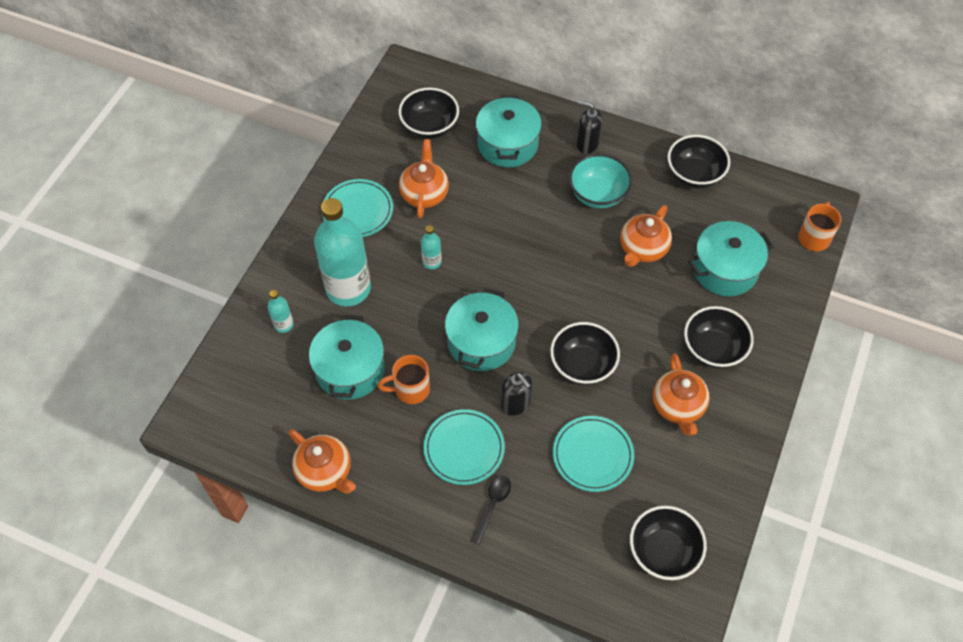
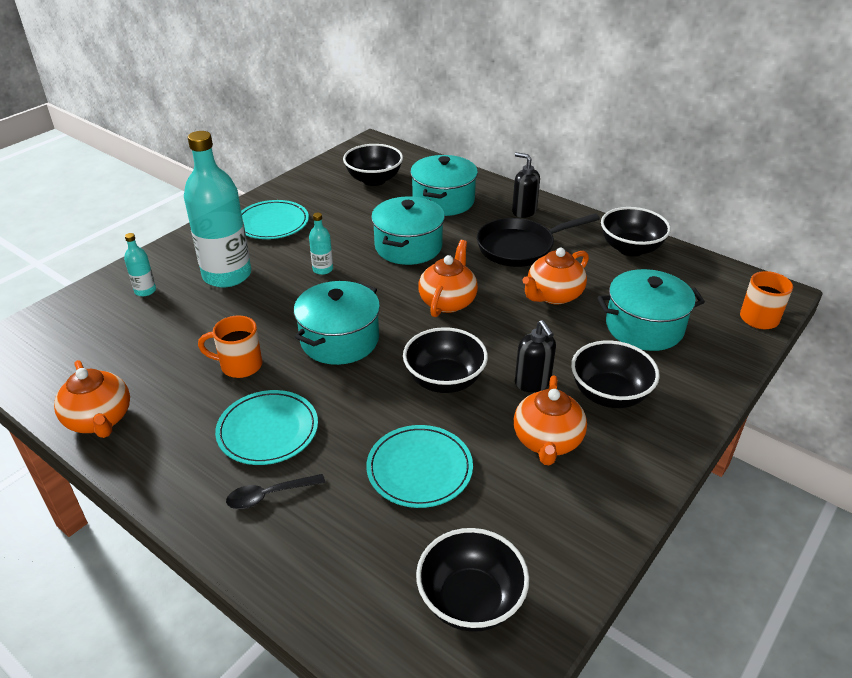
camera: 15 degrees right, 20 degrees down
(350, 369) = (186, 337): turquoise pot -> turquoise pot (408, 247)
(424, 194) = (343, 221): orange teapot -> orange teapot (448, 301)
(492, 505) = (269, 495): black spoon -> black spoon turned 150 degrees counterclockwise
(516, 404) = (350, 400): black soap dispenser -> black soap dispenser (533, 383)
(598, 194) = (520, 247): turquoise bowl -> black pan

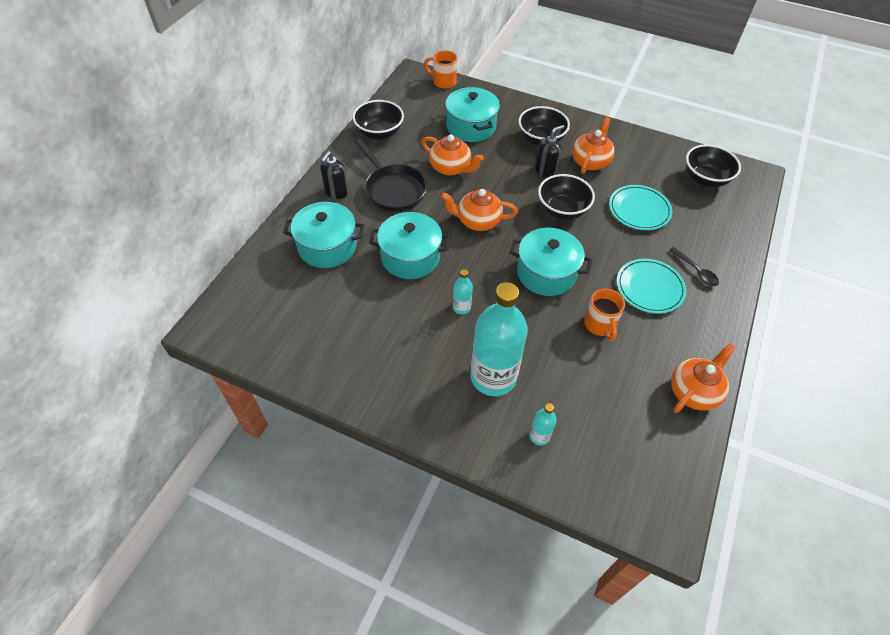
camera: 105 degrees left, 15 degrees up
(272, 223) = (396, 370): turquoise plate -> none
(374, 180) = (293, 307): black bowl -> none
(547, 441) = (590, 161): orange teapot -> orange teapot turned 60 degrees counterclockwise

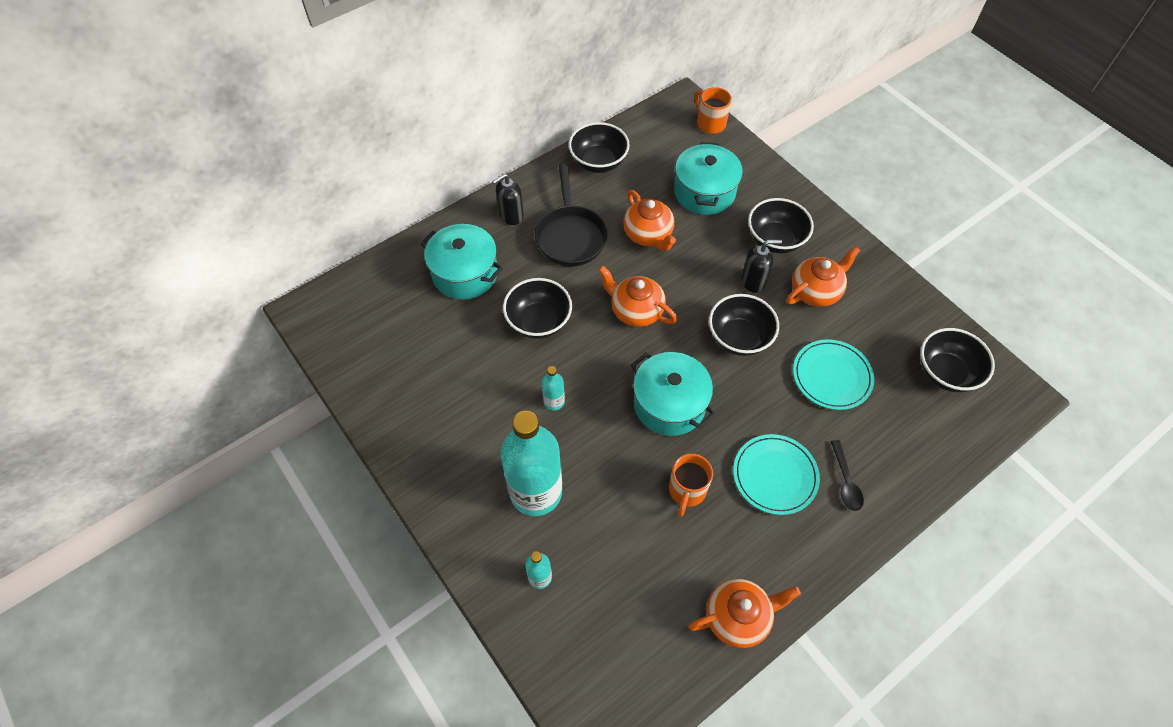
camera: 30 degrees right, 5 degrees up
(410, 257) = (539, 321): turquoise pot -> black bowl

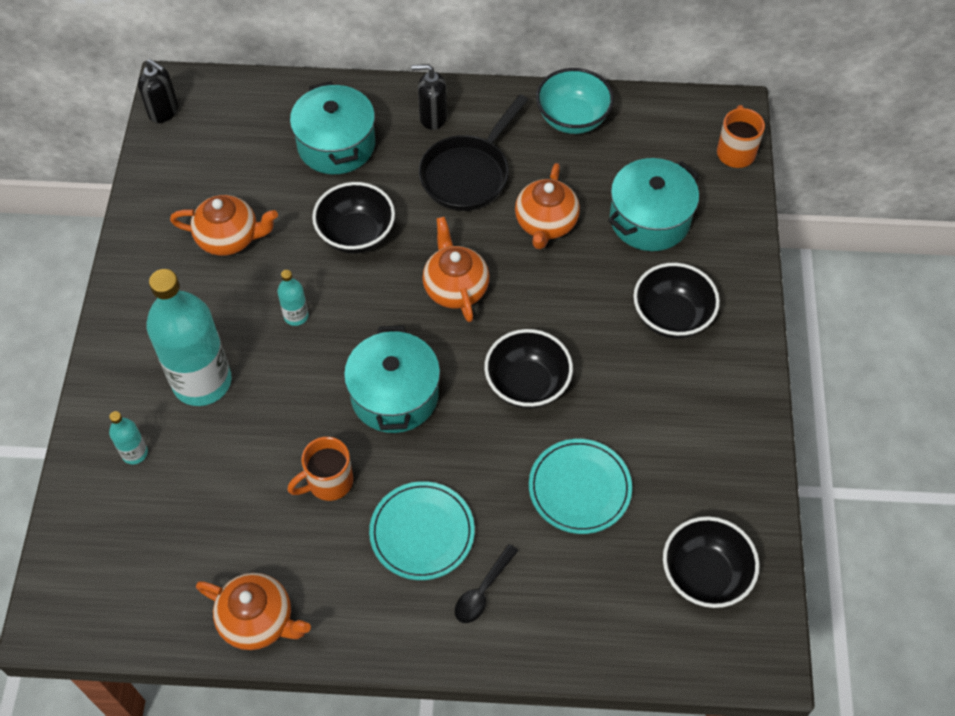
camera: 40 degrees right, 0 degrees up
(598, 162) = (572, 118): black bowl -> turquoise bowl
(753, 281) = (602, 341): black soap dispenser -> black soap dispenser (164, 111)
(815, 291) = (656, 397): orange teapot -> orange teapot (229, 238)

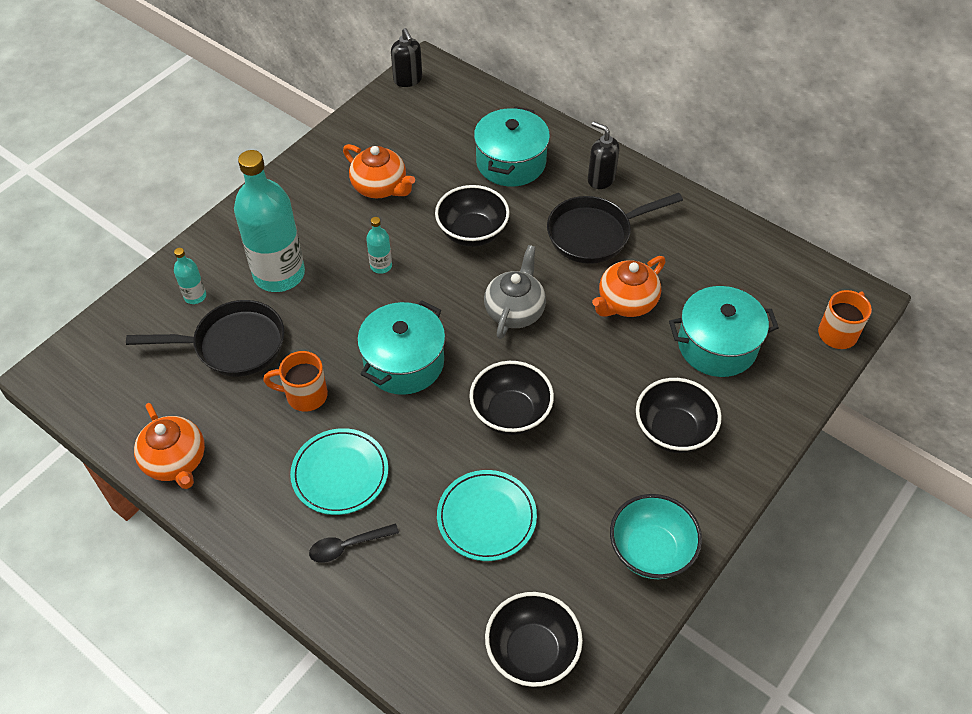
camera: 35 degrees right, 5 degrees down
(217, 477) = (233, 345): none -> black pan
(455, 288) = (515, 311): orange teapot -> grey teapot
(572, 118) = (714, 236): turquoise bowl -> turquoise bowl (651, 551)

